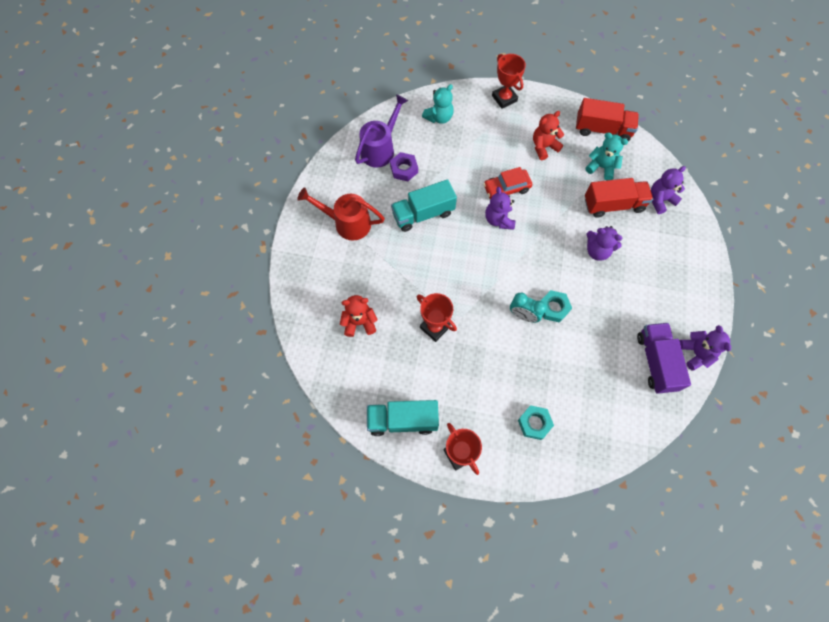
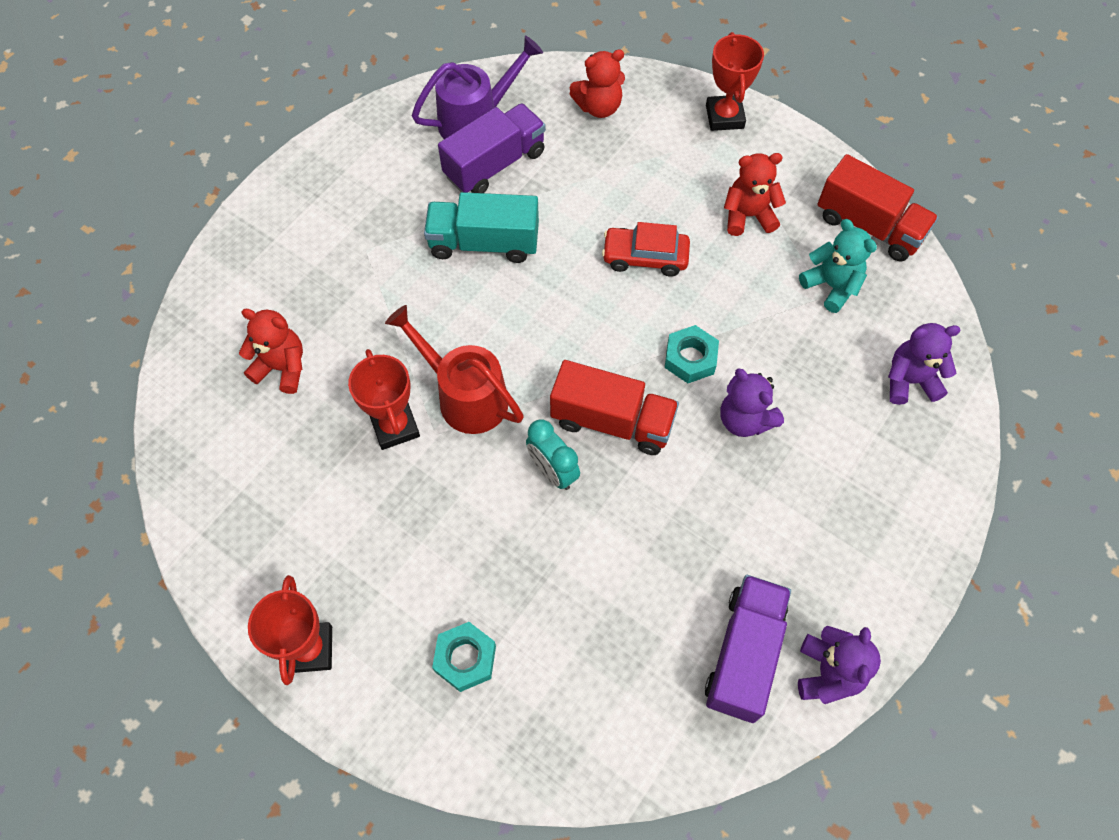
camera: 25 degrees right, 5 degrees down
(346, 223) = (356, 210): red watering can -> red watering can (464, 395)
(403, 420) = (254, 551): turquoise truck -> none
(404, 169) = (495, 164): purple nut -> purple truck
(439, 117) = (599, 107): turquoise teddy bear -> red teddy bear
(499, 219) = (603, 301): purple teddy bear -> none
(553, 308) = (612, 481): turquoise nut -> turquoise nut (690, 358)
(613, 204) = (818, 355): red truck -> red truck (612, 421)

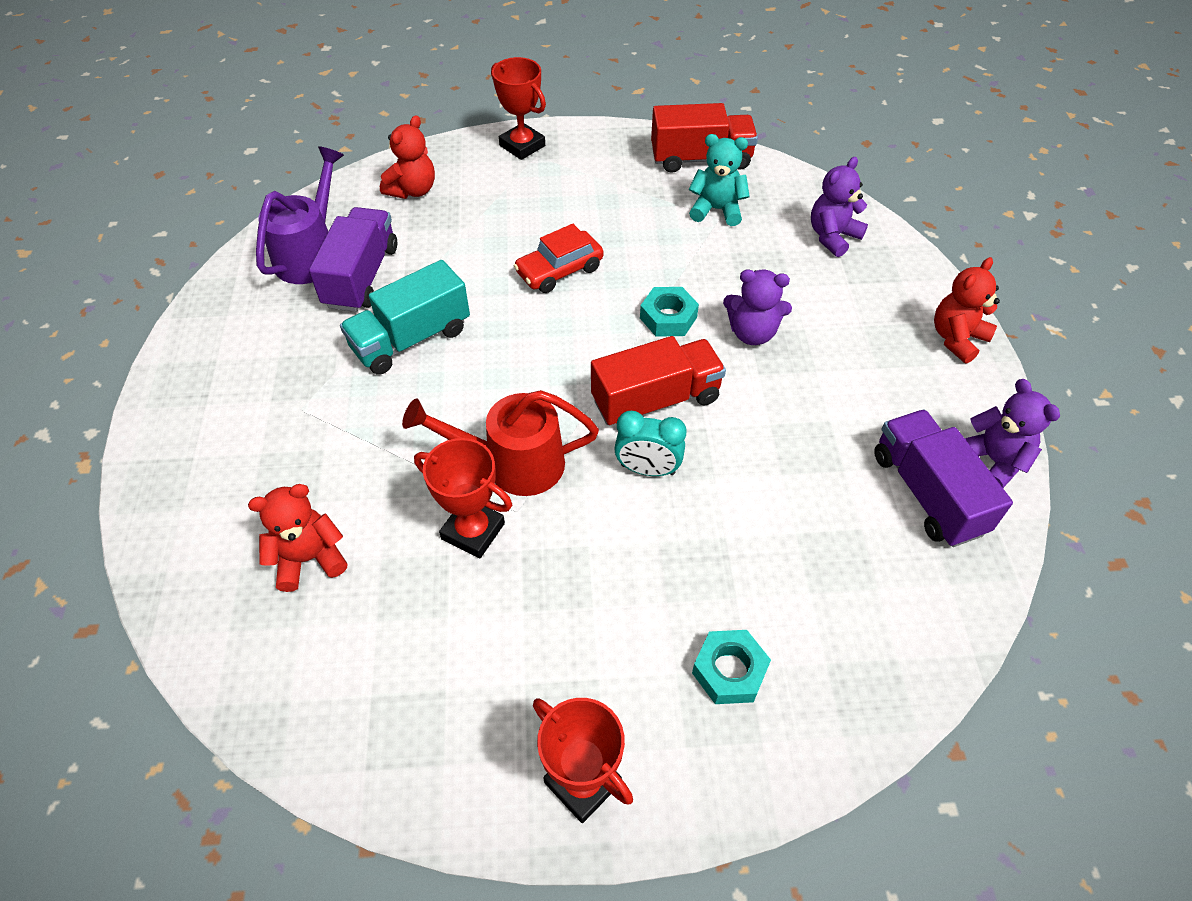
camera: 40 degrees left, 10 degrees down
(748, 216) = (609, 199): red teddy bear -> red teddy bear (956, 338)

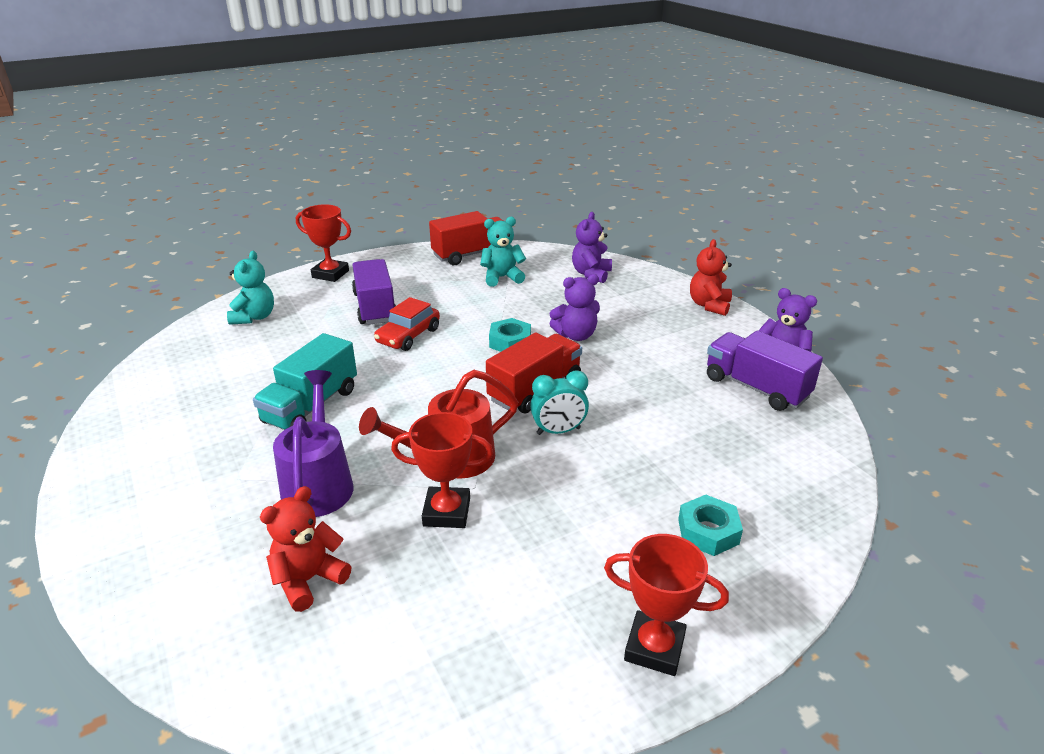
camera: 25 degrees left, 20 degrees down
(312, 253) = (185, 375): purple watering can -> purple watering can (319, 482)
(361, 277) = (241, 378): purple truck -> purple truck (375, 307)
(413, 190) = (254, 317): red teddy bear -> turquoise teddy bear

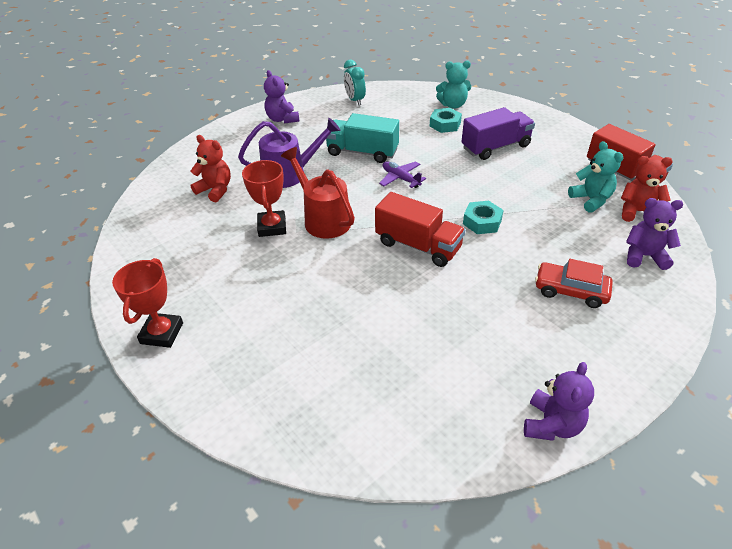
camera: 80 degrees right, 10 degrees up
(330, 274) = (532, 117): red trophy -> none
(396, 383) = (400, 178): none -> purple plane
(408, 336) = (464, 170): red car -> red car (570, 291)
(558, 431) = (368, 265): turquoise clock -> turquoise clock (355, 100)
(576, 335) = (514, 259): purple teddy bear -> purple teddy bear (282, 119)
(708, 531) = (267, 359): turquoise nut -> turquoise nut (445, 124)
(709, 305) = (640, 357): red teddy bear -> red teddy bear (637, 212)
(756, 387) = (482, 398): purple truck -> none

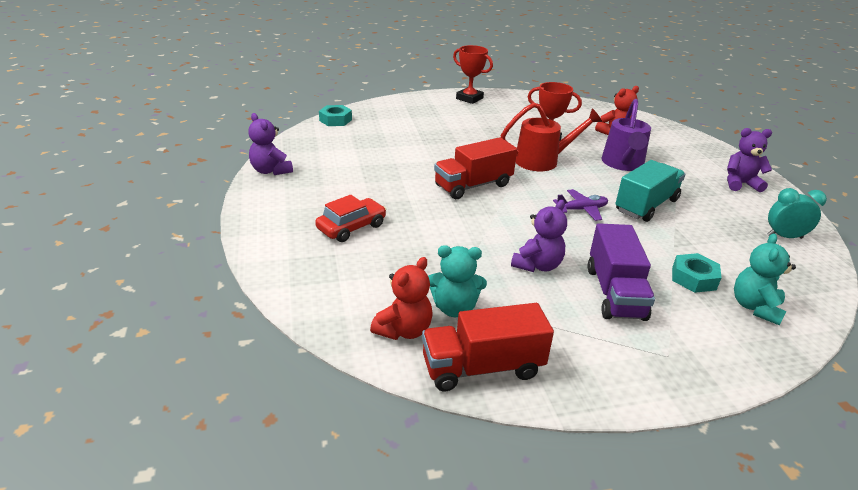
camera: 115 degrees right, 10 degrees down
(482, 222) = (477, 225): turquoise nut -> turquoise nut (335, 120)
(644, 256) = (341, 289): purple teddy bear -> purple teddy bear (537, 265)

